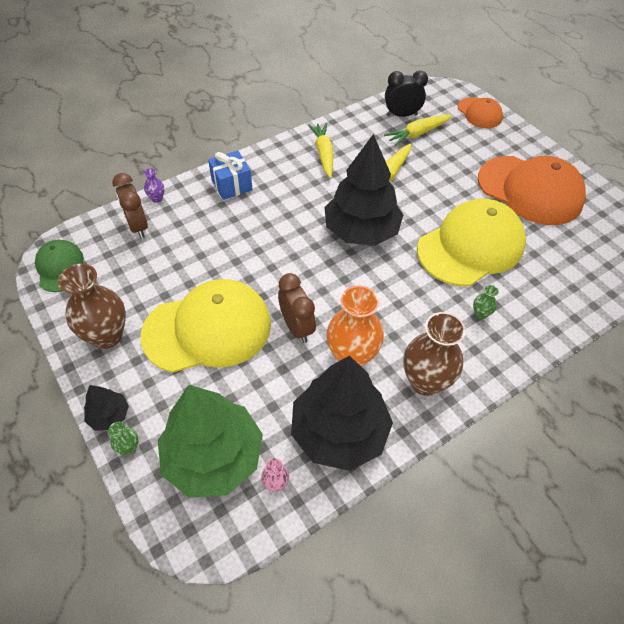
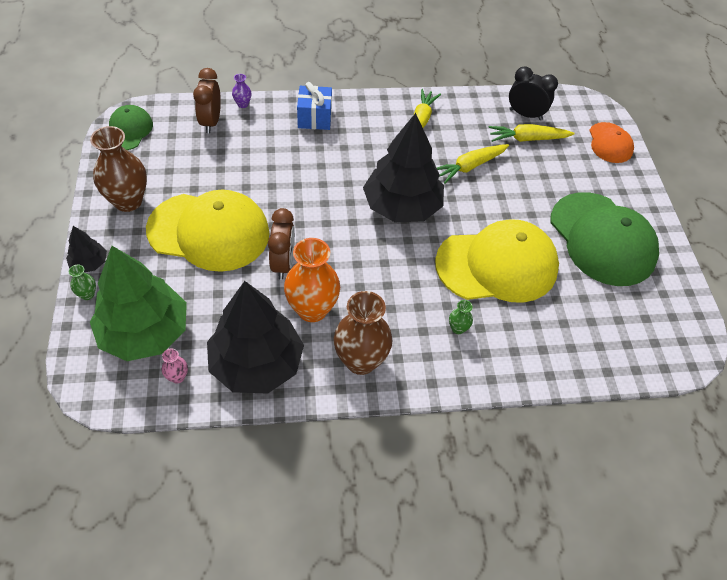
camera: 25 degrees right, 0 degrees up
(530, 190) = (602, 239): orange cap -> green cap

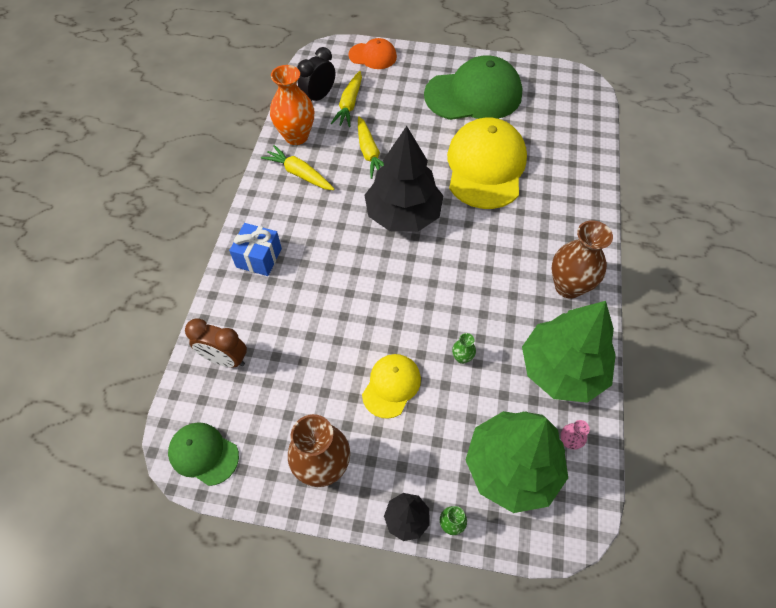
camera: 70 degrees left, 5 degrees up
(209, 231) = (391, 386): yellow cap -> yellow cap, size x0.52
(243, 104) = (209, 321): purple vase -> none
(257, 364) = (562, 369): black tree -> green tree
(283, 264) = (449, 325): brown clock -> none
(312, 309) = (508, 311): orange vase -> orange vase (296, 136)
(458, 328) = (545, 210): green vase -> green vase (462, 357)

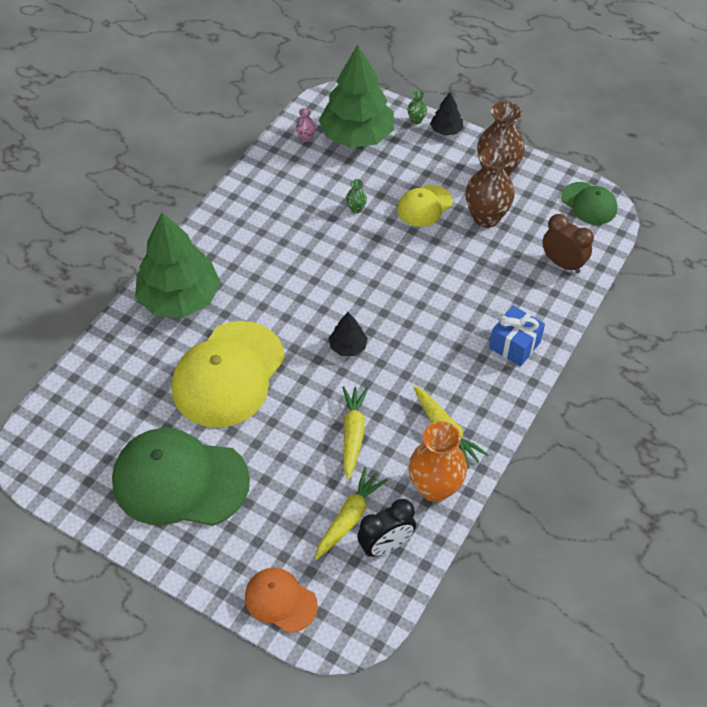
camera: 160 degrees left, 5 degrees down
(403, 214) = (348, 347): black tree -> black tree, size x0.45
(562, 369) = (279, 179): green tree -> green tree (180, 298)
(568, 286) = (228, 234): brown vase -> brown vase (486, 217)

